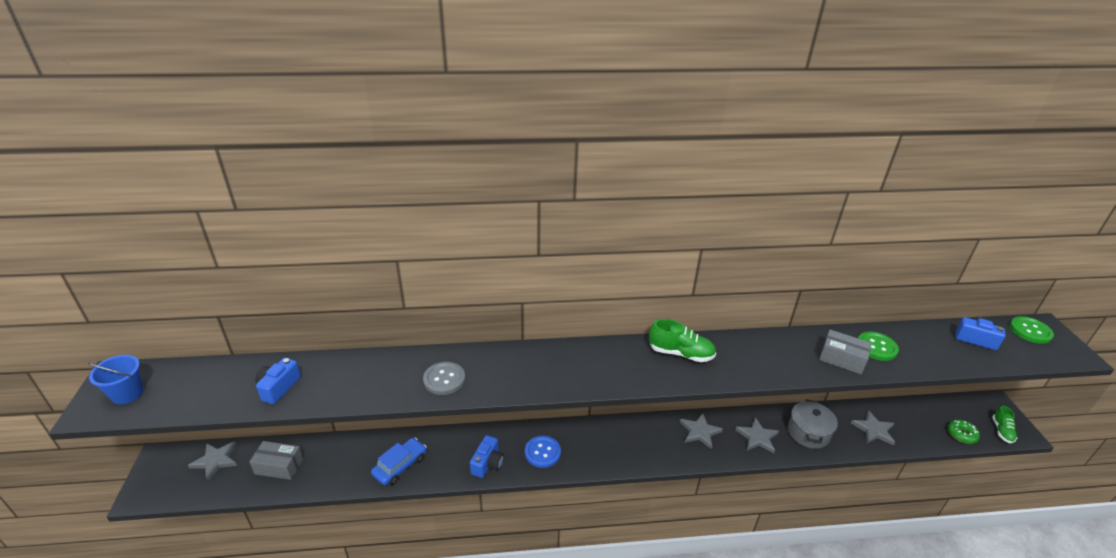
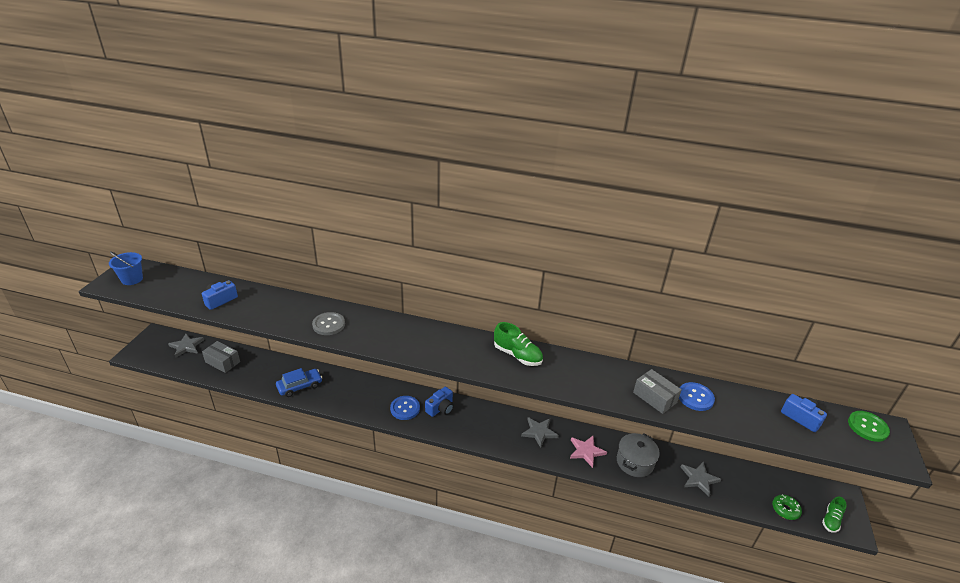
camera: 20 degrees right, 0 degrees up
(487, 463) = (360, 404): blue camera -> blue camera (440, 408)
(757, 437) = (586, 451): grey star -> pink star
(876, 347) = (695, 397): green button -> blue button

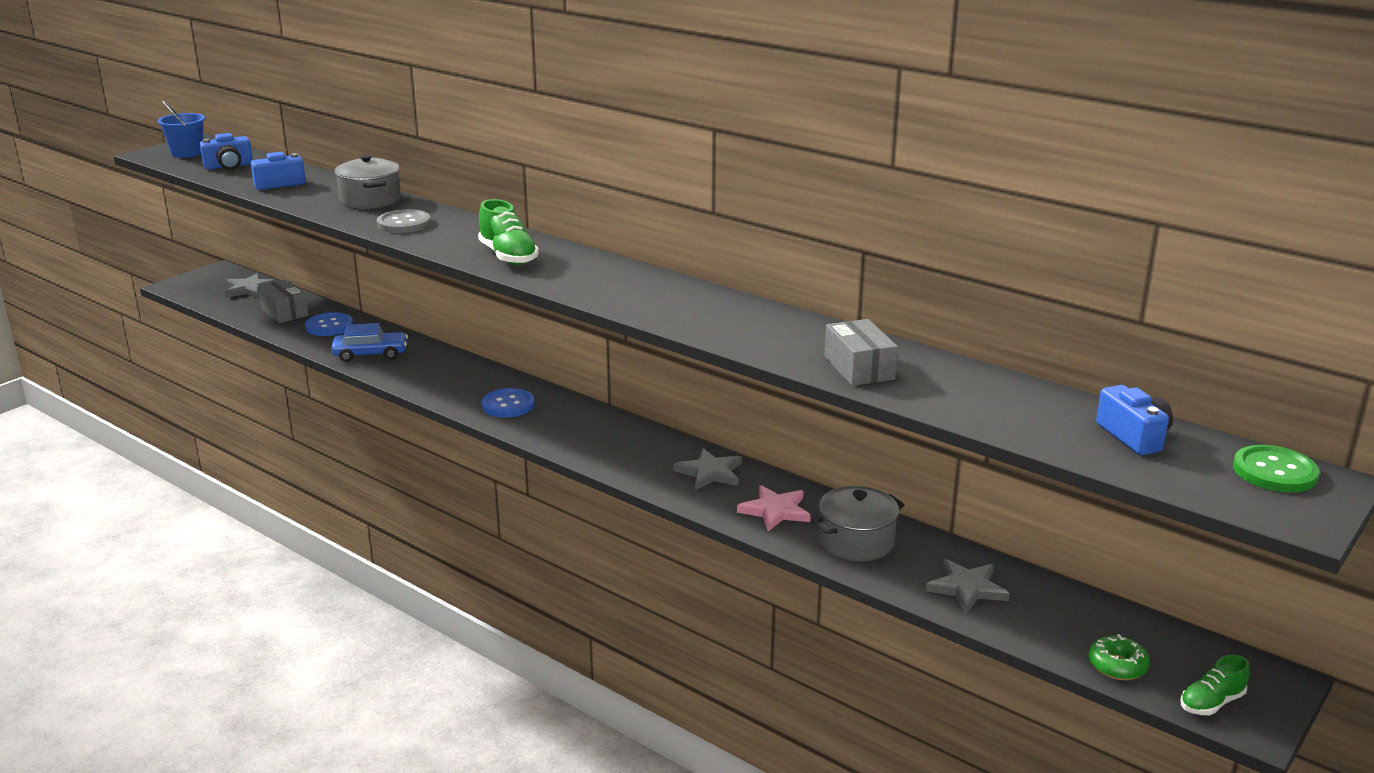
camera: 25 degrees right, 10 degrees down
(291, 305) = (370, 200): none -> grey pot
(440, 408) = (565, 415): blue camera -> blue camera (229, 166)
(517, 355) = (664, 291): green shoe -> green shoe (508, 256)
(695, 397) = (939, 380): blue button -> blue button (329, 326)

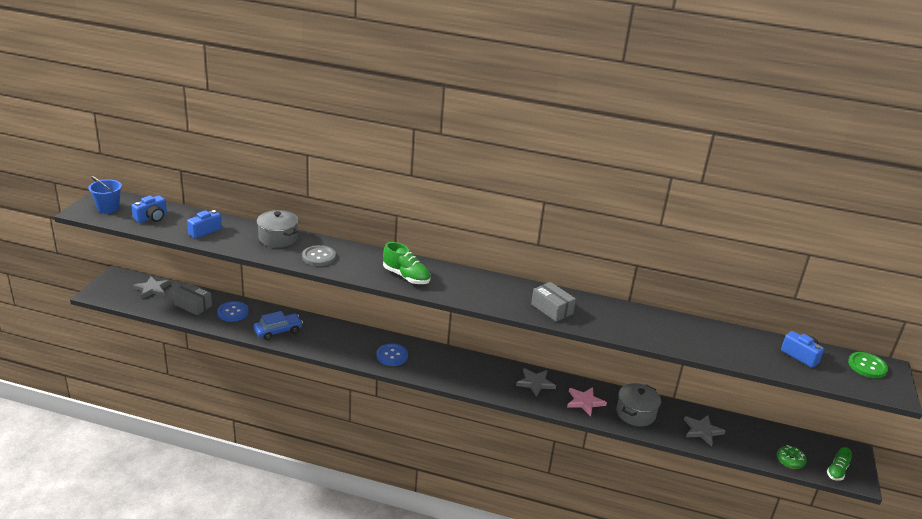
camera: 25 degrees left, 5 degrees up
(859, 368) = (654, 333): grey box -> grey box (552, 309)

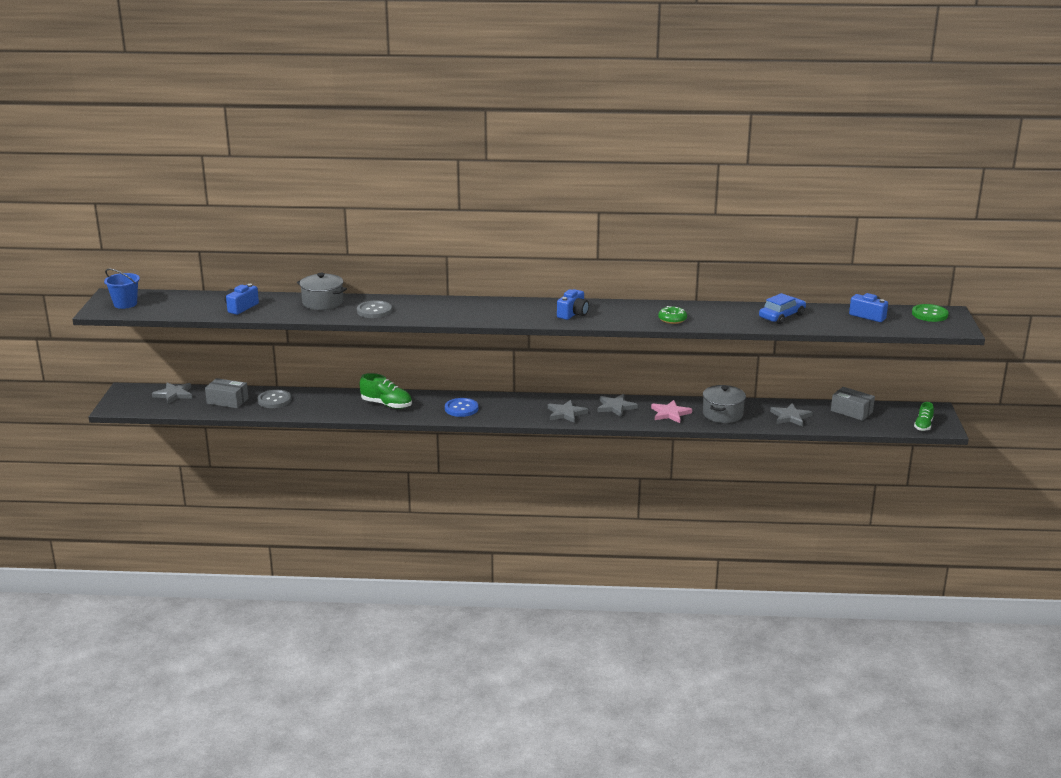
camera: 10 degrees left, 5 degrees down
(151, 218) = (178, 305): blue camera -> blue camera (573, 314)
(233, 312) = (274, 400): blue button -> grey button
(278, 331) = (332, 407): blue car -> blue car (782, 316)
(406, 276) = (471, 313): green shoe -> green shoe (386, 404)
(485, 381) = (566, 413): none -> grey star
(552, 309) = (625, 316): grey box -> grey box (851, 411)
(790, 461) = (878, 425): green donut -> green donut (672, 319)

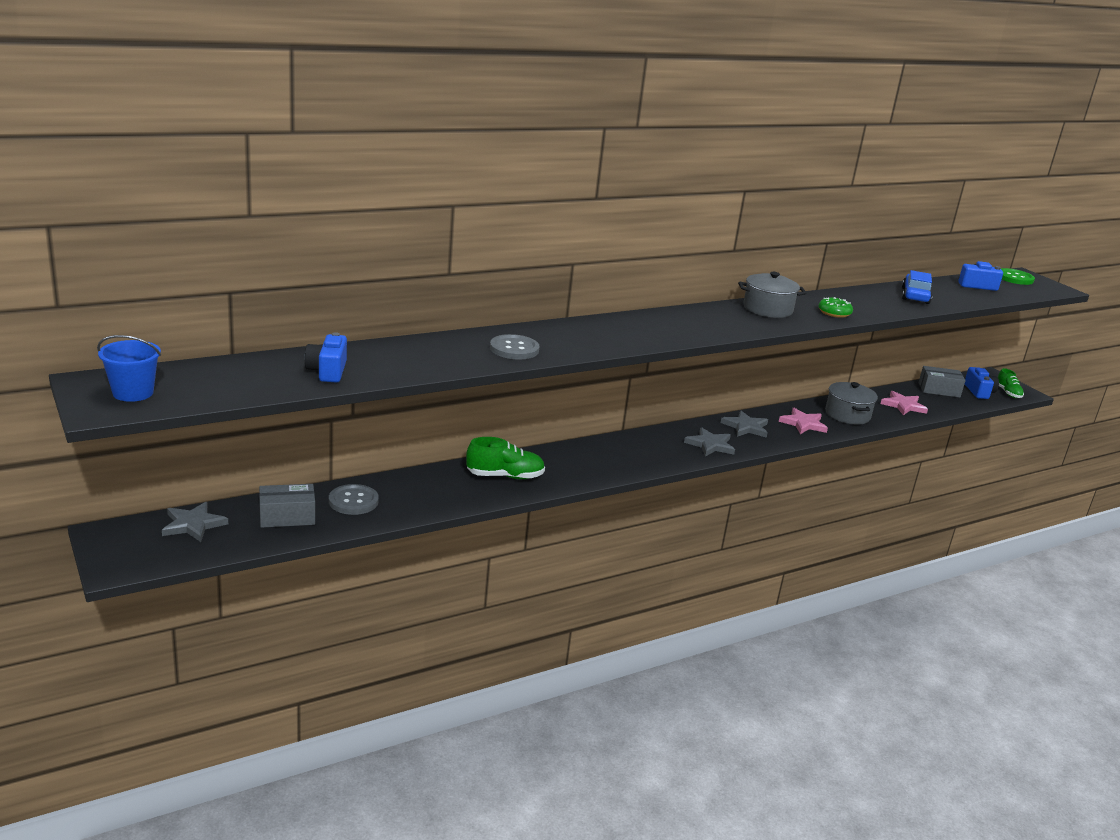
camera: 35 degrees left, 0 degrees up
(323, 302) = (431, 348): grey pot -> grey pot (767, 309)
(461, 409) = (596, 463): blue button -> none
(573, 314) = (734, 320): blue camera -> blue camera (979, 392)
(790, 417) = (903, 405): grey star -> pink star

